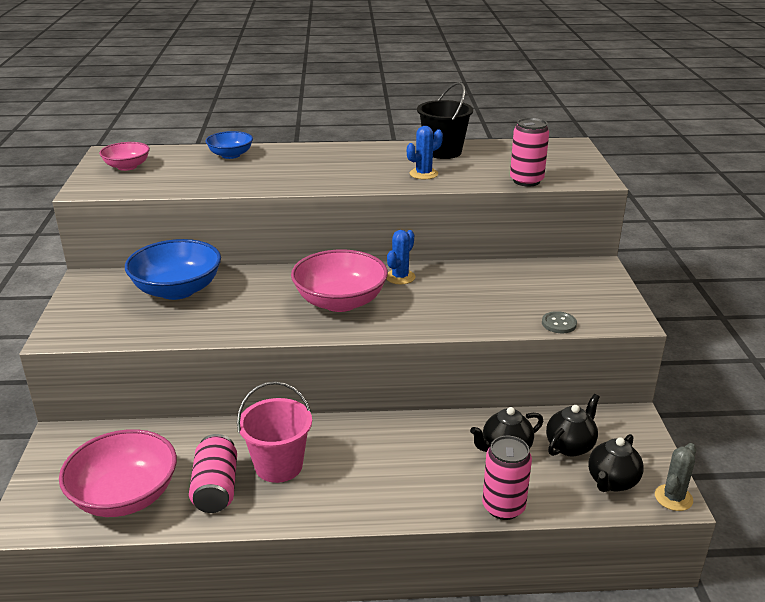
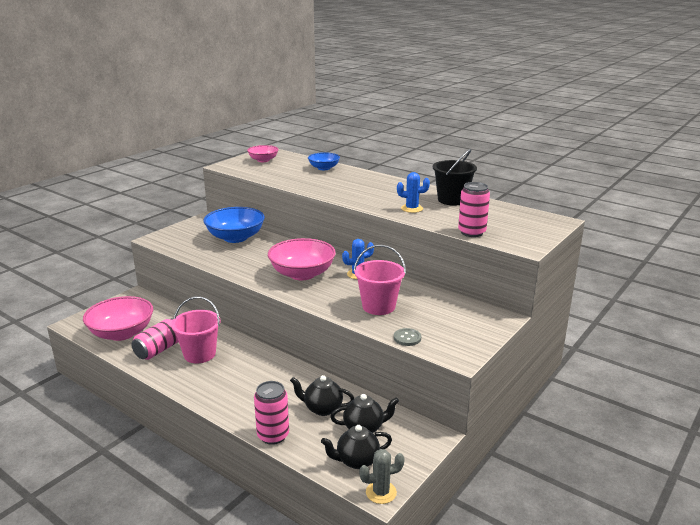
camera: 40 degrees right, 5 degrees down
(480, 303) = (378, 306): none -> pink bucket

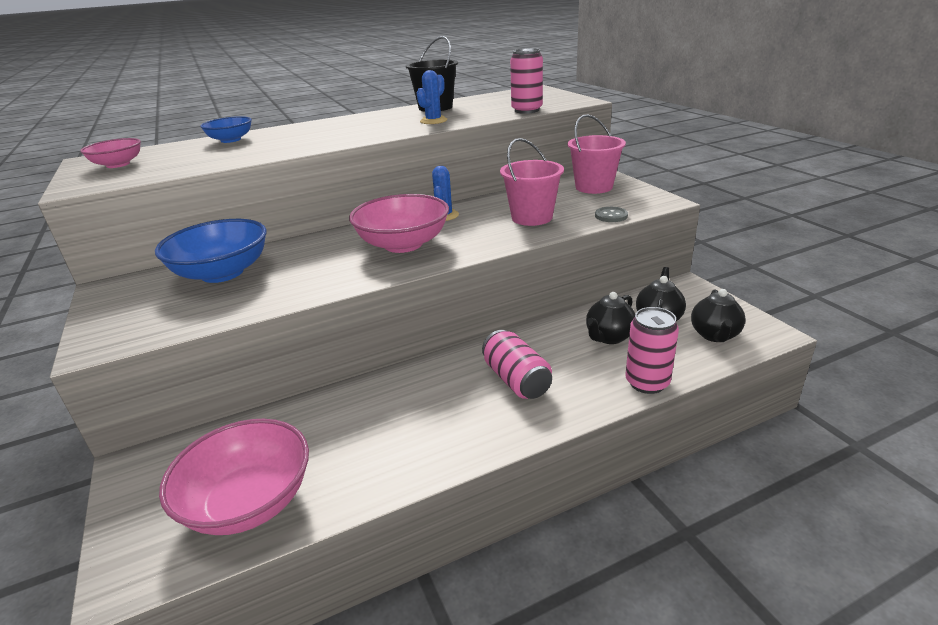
camera: 60 degrees left, 5 degrees up
(159, 349) = (354, 458): pink can -> pink can (516, 380)
(199, 354) = (408, 415): pink bucket -> pink bucket (594, 187)
(381, 492) = (770, 332): grey cactus -> none

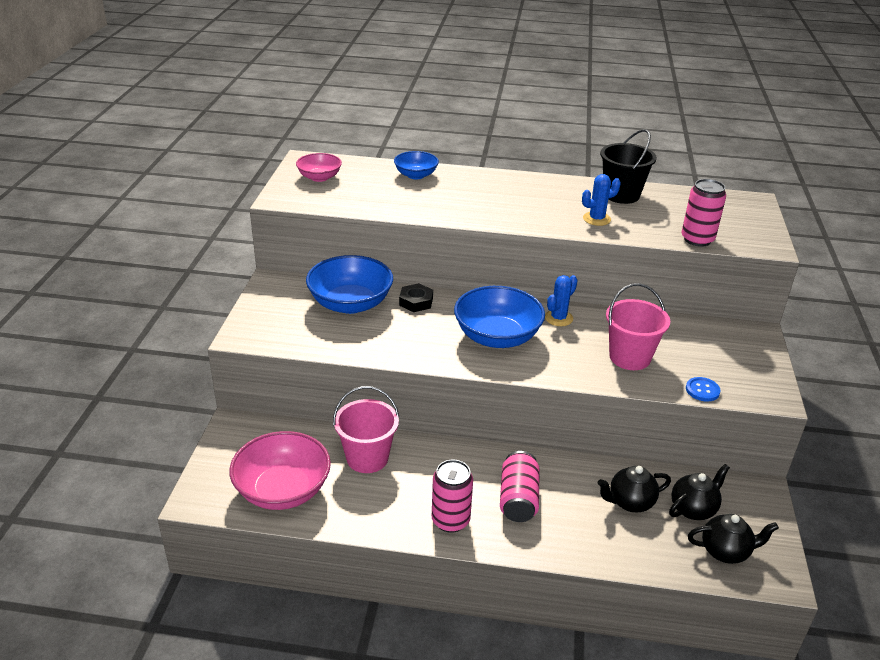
camera: 30 degrees right, 5 degrees up
(296, 248) = (416, 302): none -> black nut
(403, 244) = (497, 337): pink bowl -> blue bowl
(594, 187) = (730, 345): pink bucket -> pink bucket (367, 458)
(611, 216) = (702, 390): grey button -> blue button
(647, 382) = (616, 558): pink can -> pink can (450, 520)
(715, 335) = (725, 551): black teapot -> black teapot turned 135 degrees counterclockwise

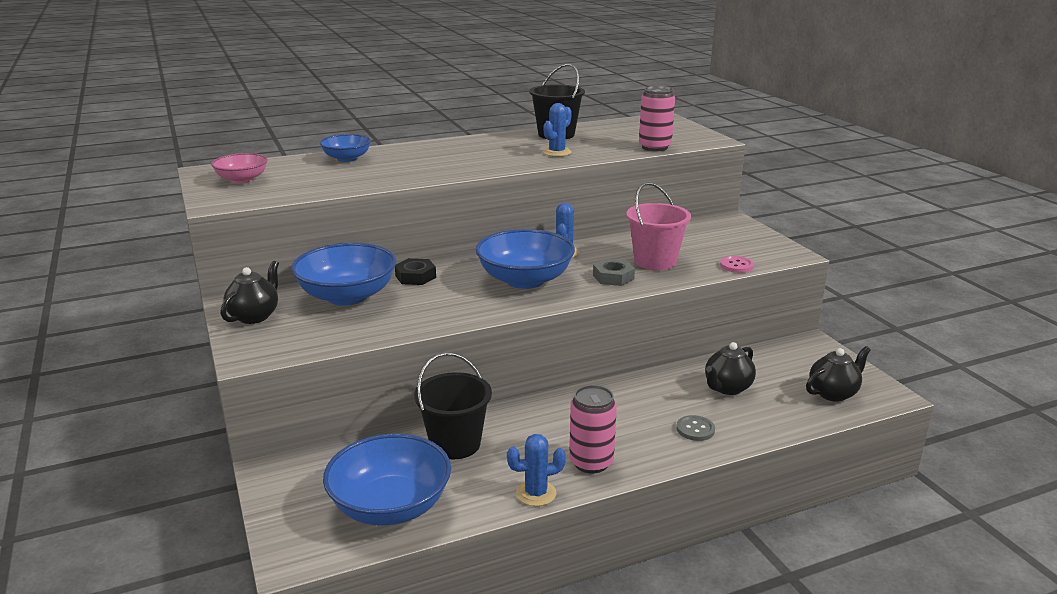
camera: 30 degrees left, 10 degrees down
(283, 490) = (390, 506): pink bowl -> blue bowl
(367, 458) = (455, 444): pink bucket -> black bucket
(387, 528) = (536, 493): none -> blue cactus
(518, 499) = (634, 421): pink can -> none
(562, 530) = (695, 429): none -> grey button
(574, 361) = (613, 277): none -> grey nut
(693, 509) = (779, 374): black teapot -> black teapot (254, 316)
(702, 390) = (736, 266): blue button -> pink button

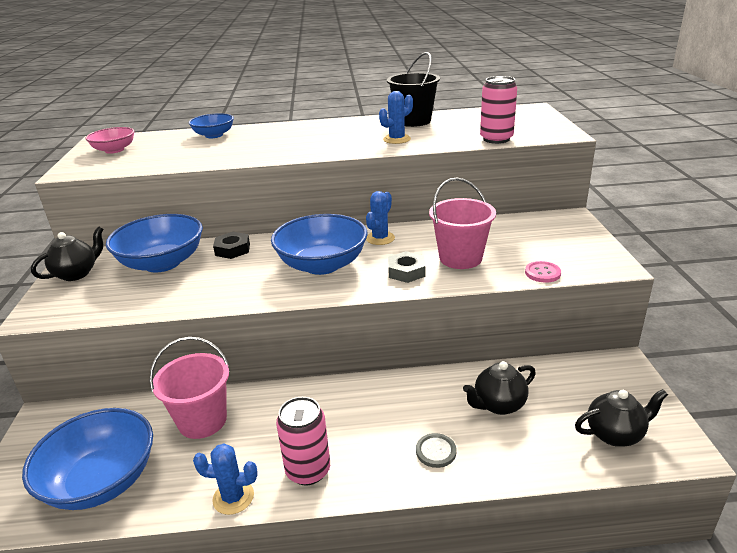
camera: 20 degrees right, 5 degrees up
(455, 444) = (202, 421): black bucket -> pink bucket

